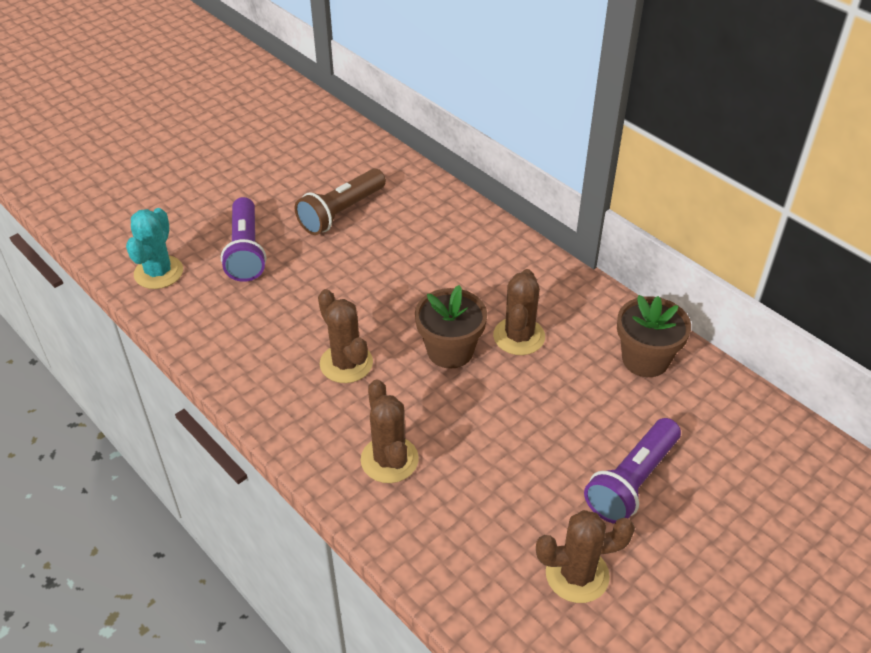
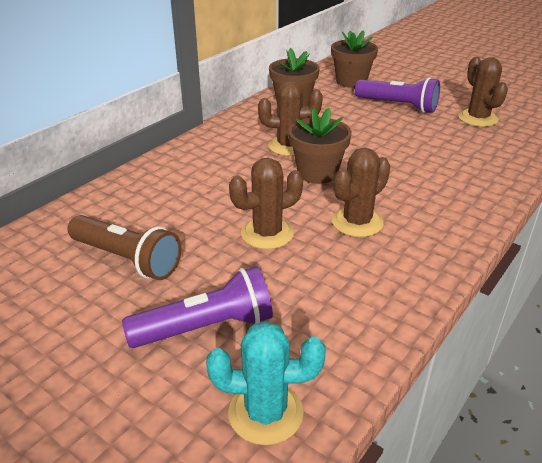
camera: 100 degrees left, 10 degrees down
(389, 460) = (445, 188): brown cactus -> brown cactus (267, 233)
(732, 445) = (351, 81): none -> brown flower pot

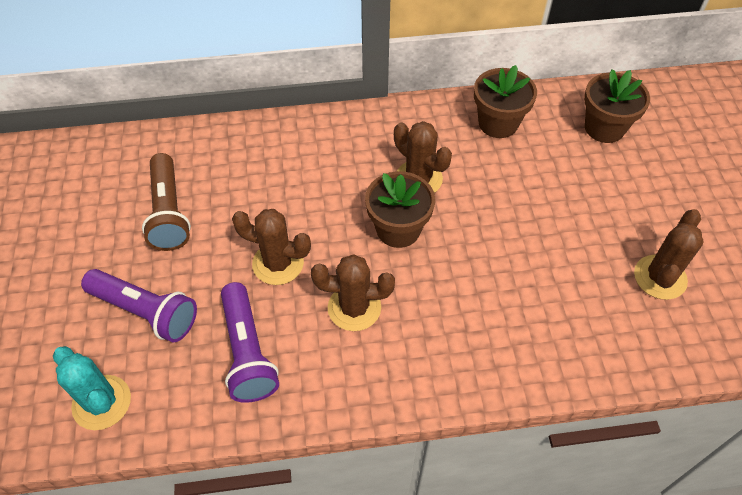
camera: 45 degrees right, 20 degrees up
(398, 106) = (600, 198): purple flashlight -> purple flashlight (247, 352)

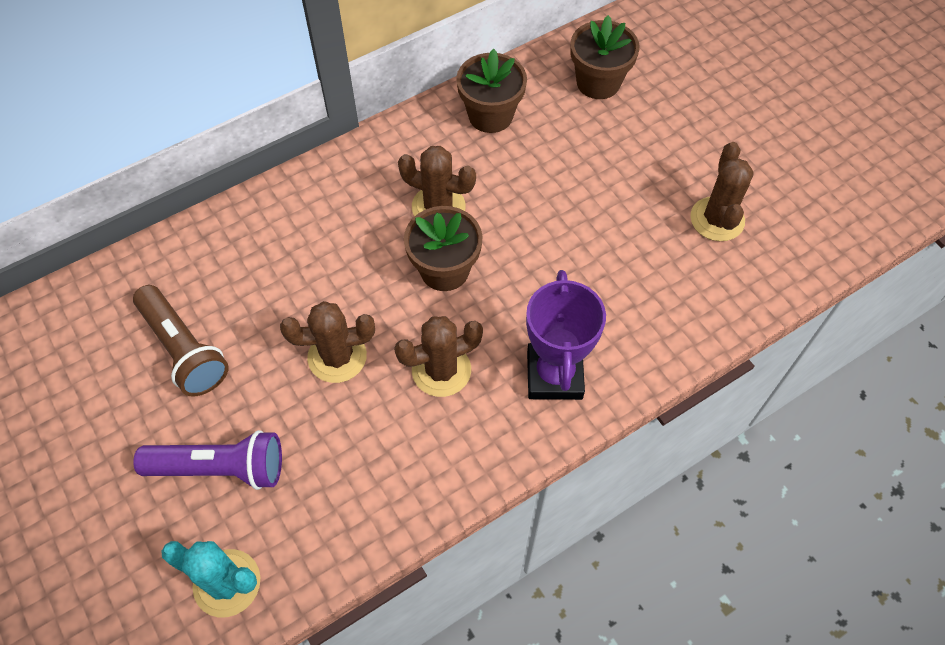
camera: 25 degrees left, 5 degrees up
(247, 352) = (355, 462): purple flashlight -> none
(447, 351) = (554, 375): none -> purple trophy

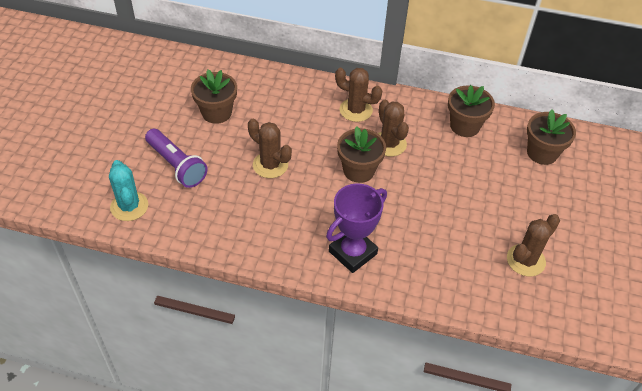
camera: 45 degrees right, 10 degrees down
(184, 349) = (216, 113): brown flashlight -> brown flower pot
(441, 370) = (306, 207): brown cactus -> brown cactus (356, 110)

